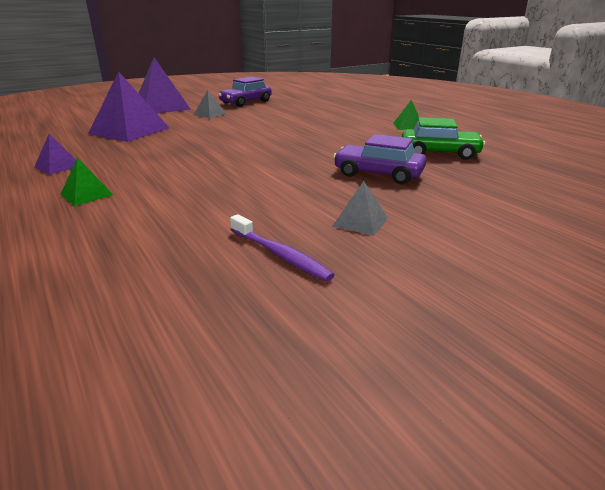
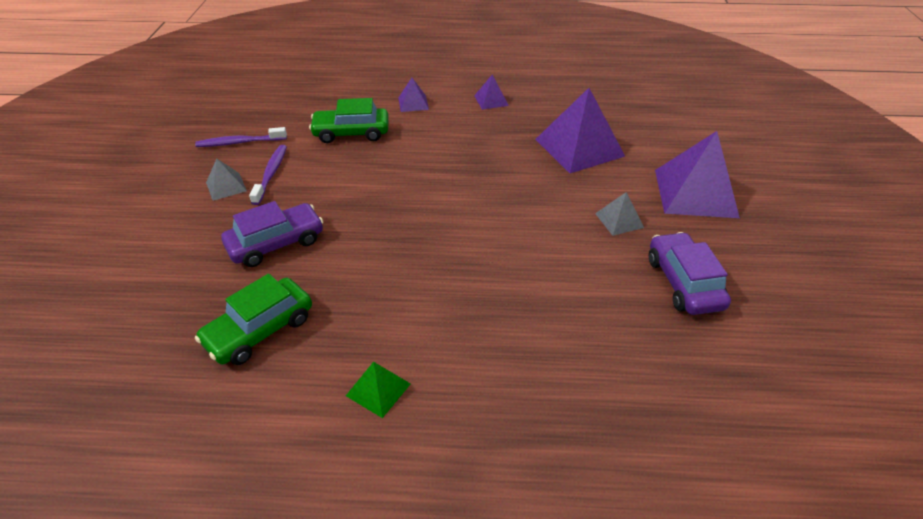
camera: 125 degrees right, 15 degrees up
(87, 194) = (413, 103): green pyramid -> purple pyramid
(185, 202) = (351, 133): none -> green car
(308, 210) = (271, 174): none -> purple toothbrush

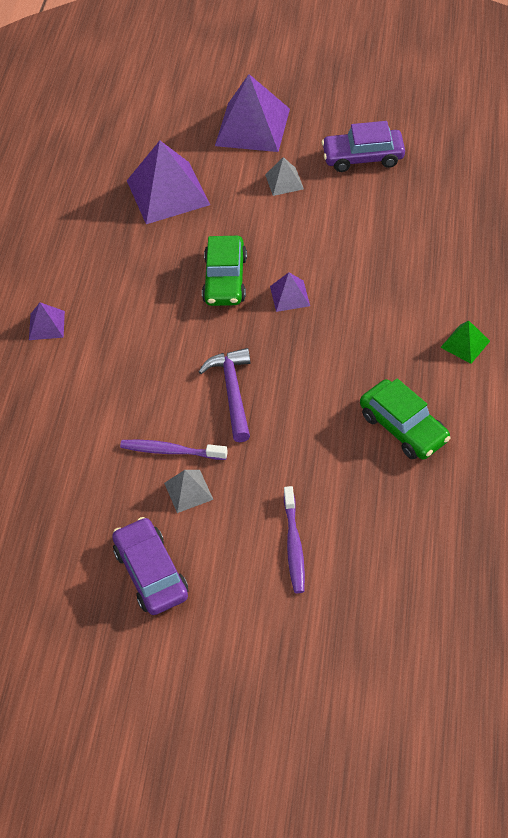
camera: 80 degrees left, 10 degrees up
(240, 142) = (99, 492): purple toothbrush -> purple toothbrush (294, 545)
(276, 243) = (290, 430): purple car -> purple car (151, 573)
(330, 203) = (232, 392): none -> purple hammer
(351, 133) = (100, 382): green car -> green car (225, 279)
(491, 100) = (58, 254): purple pyramid -> purple pyramid (289, 296)

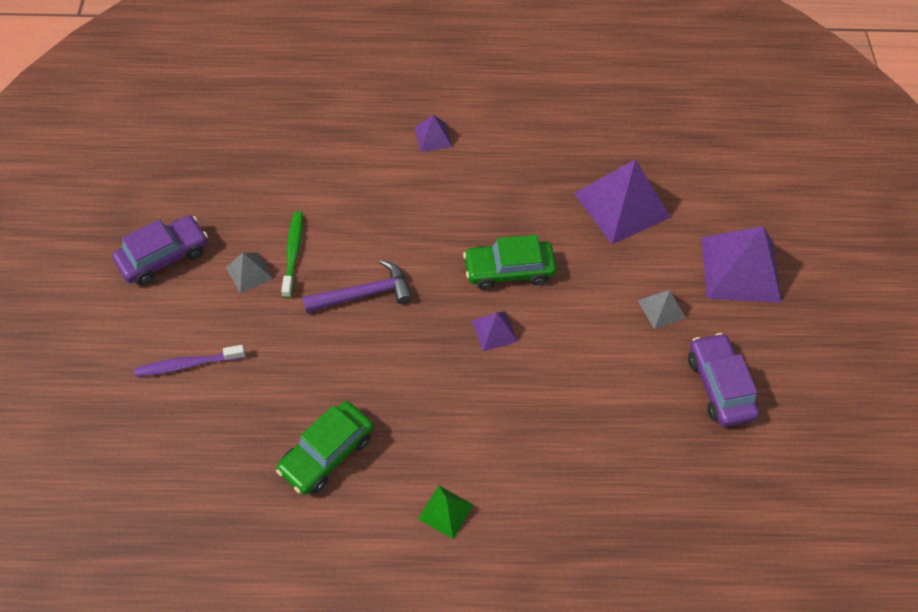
camera: 75 degrees right, 5 degrees up
(171, 451) = (293, 253): purple toothbrush -> green toothbrush

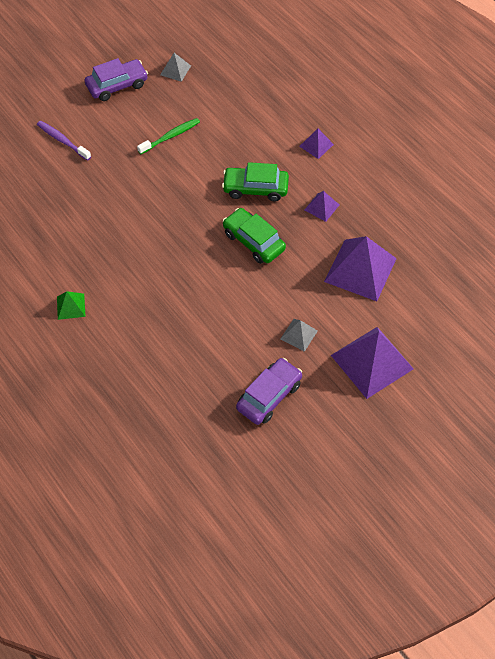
camera: 55 degrees right, 0 degrees up
(164, 256) = (117, 85): purple car -> purple car turned 45 degrees counterclockwise
(249, 272) = (140, 126): grey pyramid -> grey pyramid (175, 70)
(327, 453) = (61, 232): green car -> green car (255, 188)
(364, 294) = (173, 185): purple hammer -> none
(494, 331) = (204, 259): purple pyramid -> purple pyramid (321, 207)

